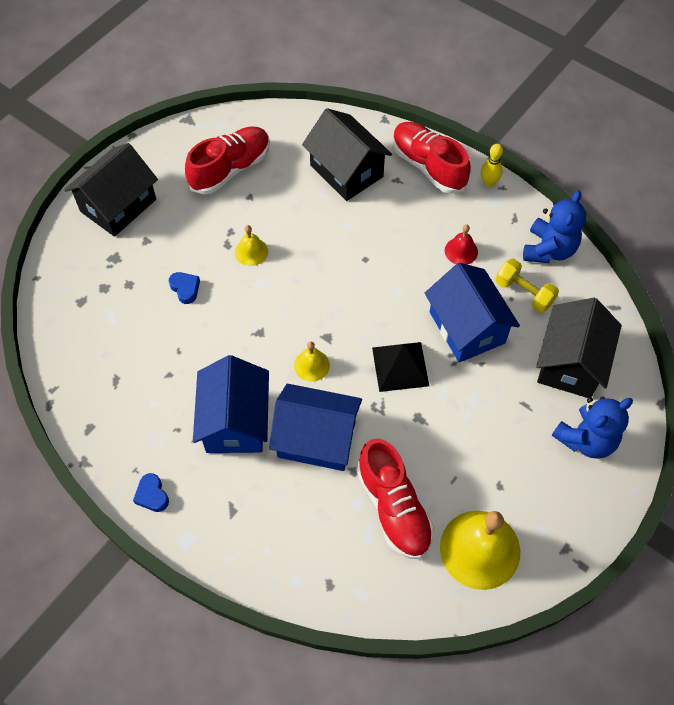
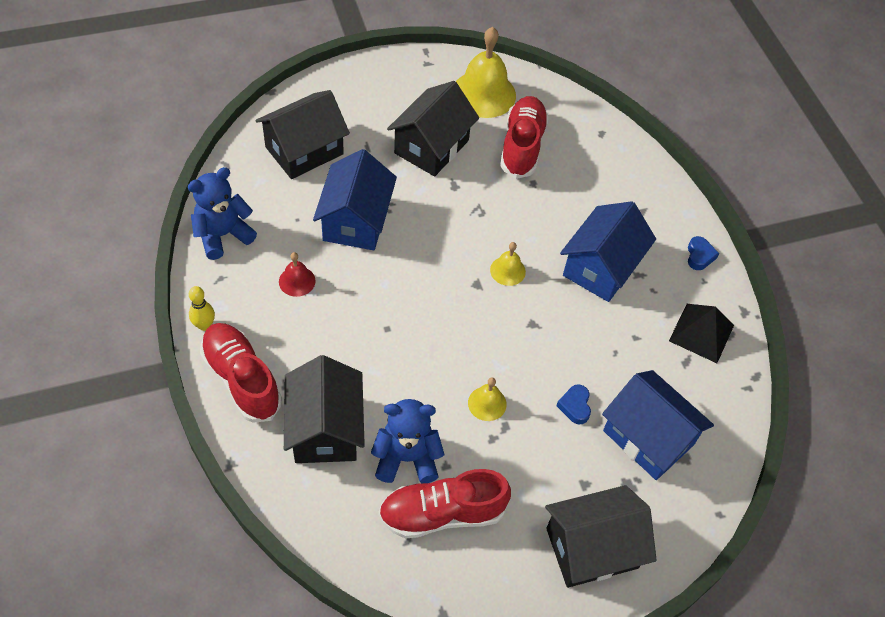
camera: 150 degrees left, 5 degrees down
(316, 439) = (544, 218): blue house -> blue house (648, 437)
(400, 366) = (436, 226): black pyramid -> black pyramid (701, 333)
(428, 166) = (242, 379): red shoe -> red shoe turned 150 degrees clockwise
(473, 445) = (431, 147): none -> black house
(524, 293) = (282, 216): yellow dumbbell -> none
(586, 439) = (348, 104): blue teddy bear -> blue teddy bear (406, 458)

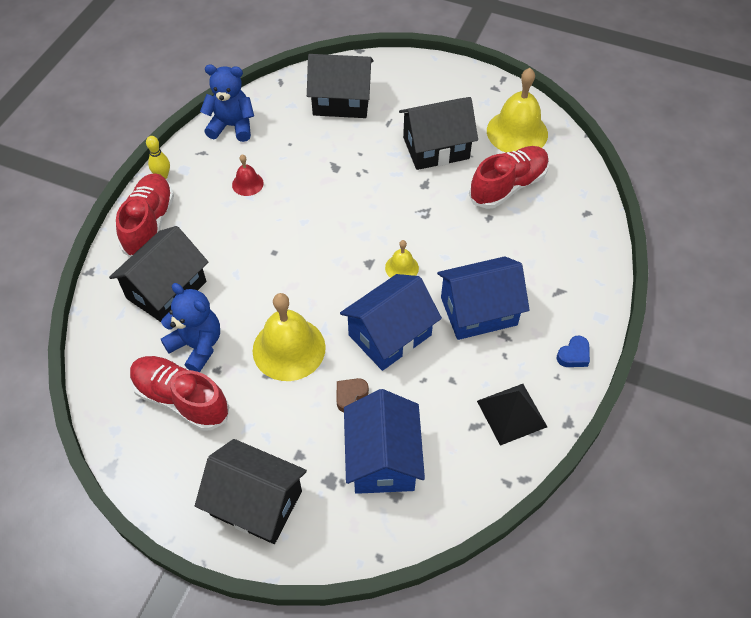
camera: 45 degrees right, 0 degrees up
(355, 221) = (328, 167): blue house -> blue house (390, 335)
(487, 403) = (289, 348): yellow bell -> yellow bell, size x2.04
(575, 406) = (350, 396): blue heart -> brown heart

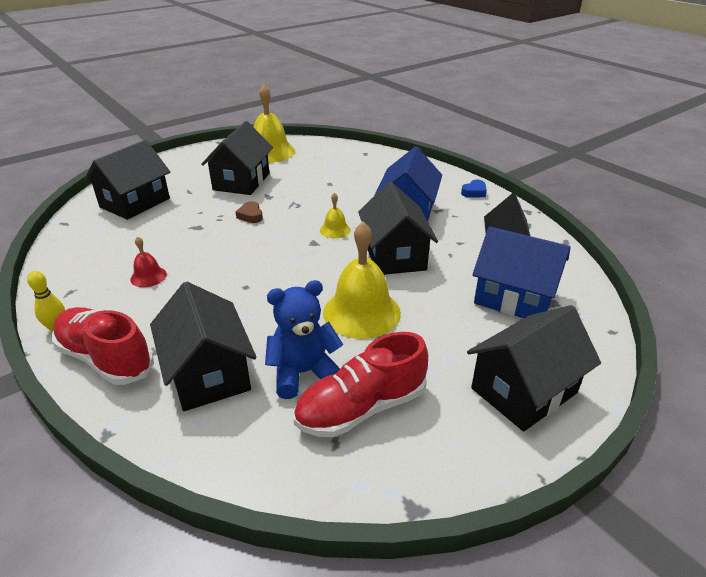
camera: 60 degrees left, 20 degrees down
(232, 126) = (68, 264): blue teddy bear -> none
(350, 396) = (439, 294): brown heart -> brown heart (251, 216)
(390, 335) = (394, 255): blue house -> black house
(508, 186) = (311, 169): red shoe -> none
(574, 355) = (474, 192): blue heart -> blue heart turned 60 degrees clockwise

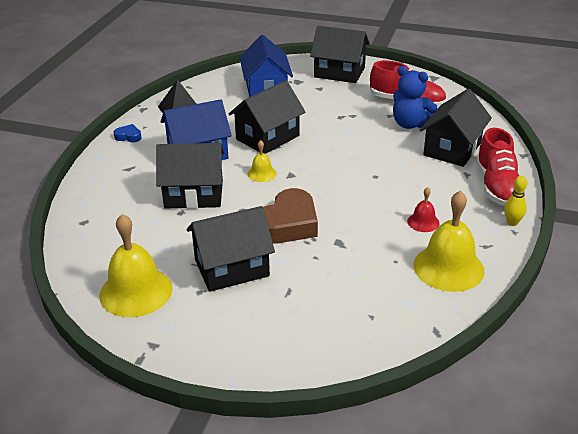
camera: 125 degrees left, 0 degrees up
(135, 203) = (350, 312): black house -> black house (194, 194)
(251, 216) = (288, 224): brown heart -> brown heart, size x2.22
(361, 312) = (342, 127): yellow bell -> yellow bell (448, 267)

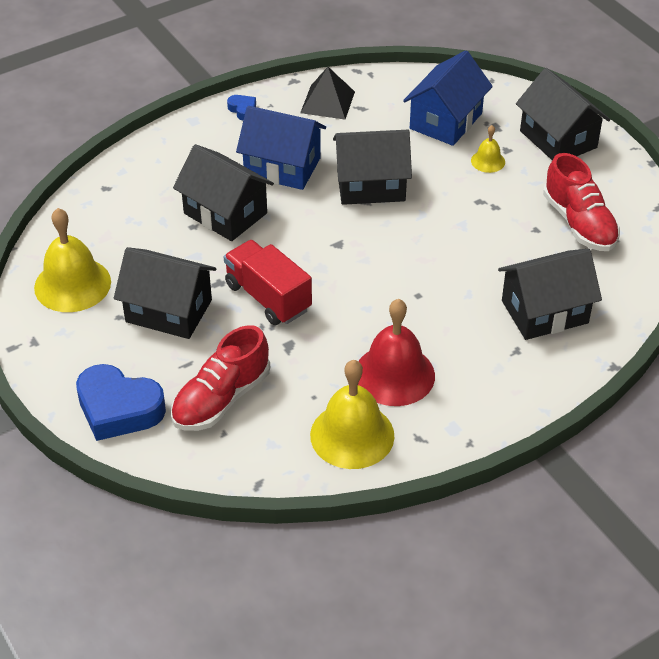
camera: 40 degrees right, 10 degrees up
(262, 173) = (313, 226): yellow bell -> yellow bell (488, 161)
(279, 347) = (118, 409): none -> blue heart
(288, 224) = (268, 297): brown heart -> red truck
(410, 124) = (542, 254): blue teddy bear -> none
(423, 222) = (394, 375): red bell -> red bell, size x2.04
(497, 186) = (527, 384): red shoe -> red shoe (221, 399)
(512, 222) = (482, 432): yellow bowling pin -> none

